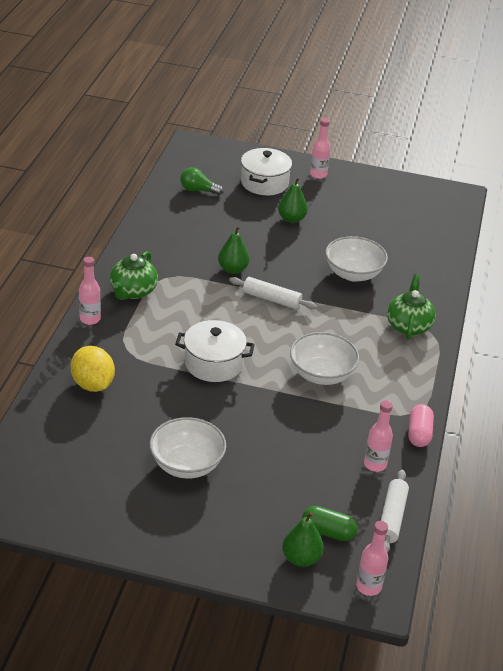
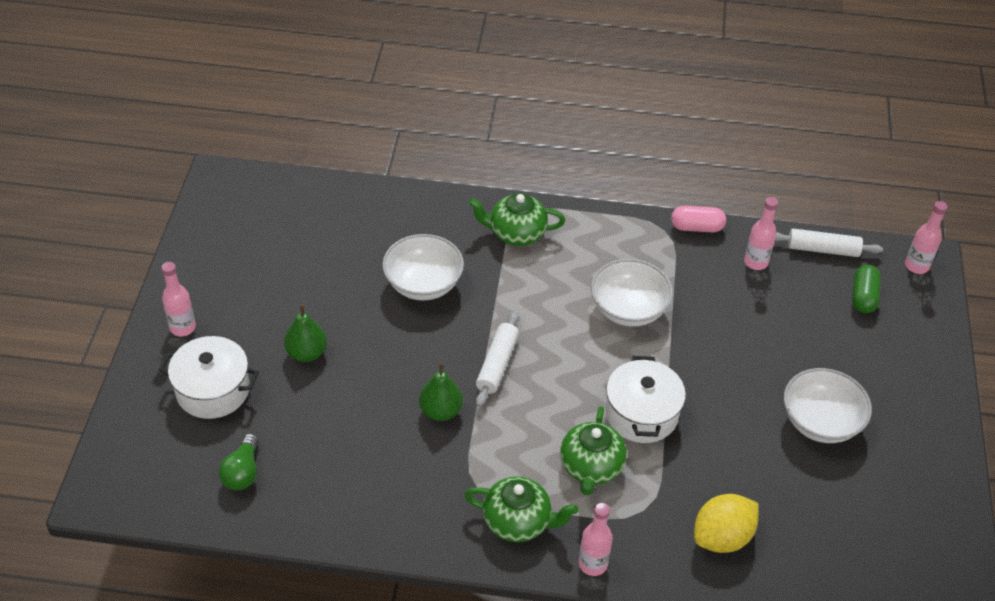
camera: 95 degrees left, 10 degrees up
(170, 330) = (591, 467): none -> green teapot
(301, 558) = (906, 316): green pear -> none

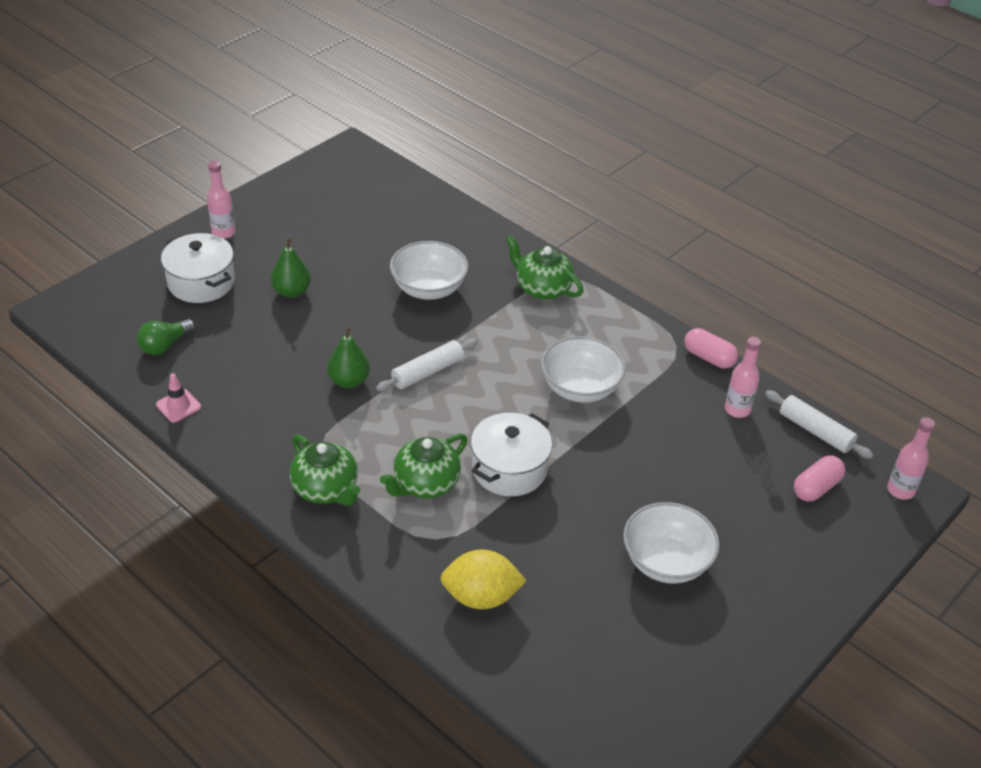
camera: 35 degrees right, 5 degrees down
(316, 523) = (178, 406): none -> pink traffic cone
(593, 564) = (352, 552): pink bottle -> none
(863, 297) = (816, 488): green capsule -> pink capsule

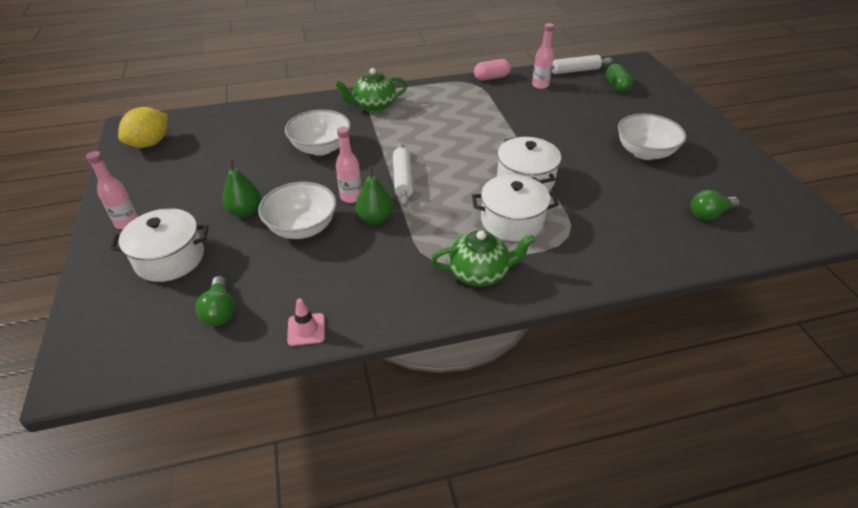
camera: 55 degrees left, 0 degrees up
(425, 484) = (512, 221): green teapot -> white pot
(481, 597) = (635, 236): yellow lemon -> yellow lemon (150, 143)
(579, 658) = (709, 214): none -> green light bulb
(580, 388) = (476, 126): white bowl -> white bowl (302, 227)
(816, 488) = (617, 86): pink capsule -> green capsule
(900, 490) = (634, 66): pink bottle -> pink bottle (351, 197)

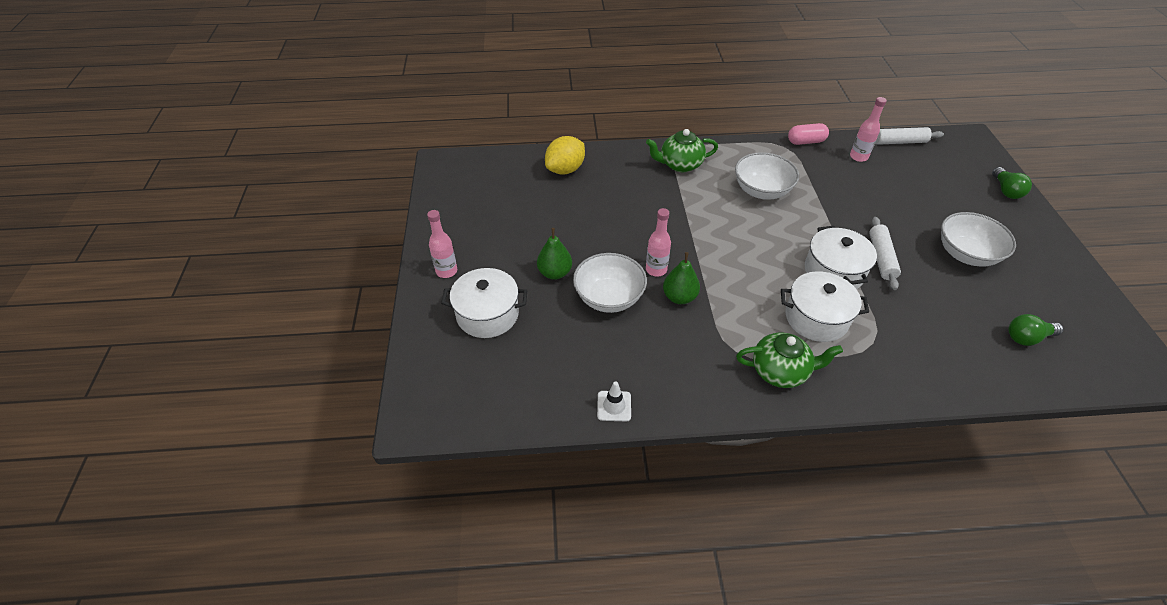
camera: 10 degrees right, 5 degrees up
(150, 143) = (461, 184): yellow lemon -> yellow lemon (565, 169)
(220, 311) = (535, 375): green light bulb -> green light bulb (1006, 190)
(306, 329) = (614, 406): pink traffic cone -> white traffic cone
(321, 148) = (626, 209): white bowl -> white bowl (761, 191)
(402, 179) = (707, 255): white rolling pin -> white rolling pin (881, 258)
(617, 86) = (944, 167): green capsule -> none

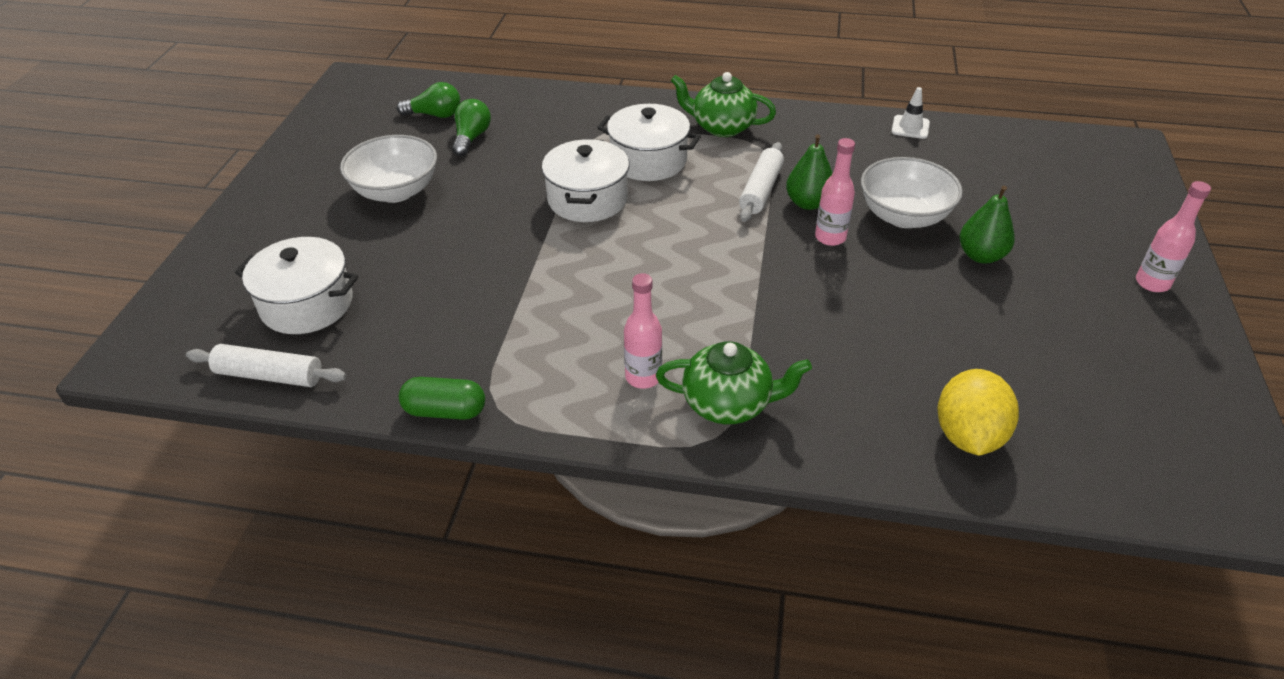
camera: 165 degrees left, 5 degrees down
(487, 314) = (1071, 222): white pot -> white pot (307, 304)
(565, 169) = (968, 435): yellow lemon -> yellow lemon turned 45 degrees counterclockwise
(761, 191) = (606, 324): white bowl -> none
(806, 142) = (445, 411): pink capsule -> green capsule
(858, 157) = (379, 358): pink bottle -> pink bottle (643, 377)
(881, 258) = (510, 204): white rolling pin -> white rolling pin (761, 190)
(1006, 190) = (221, 258): green light bulb -> green light bulb (471, 138)

